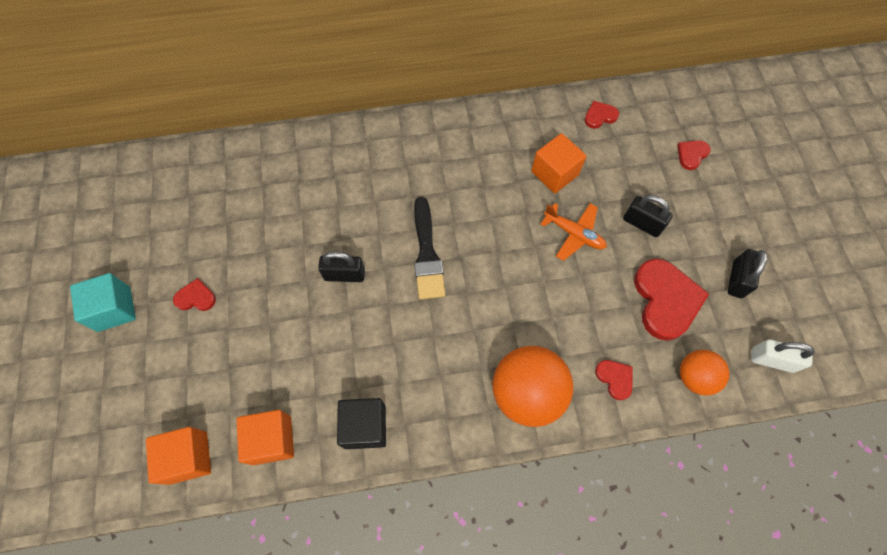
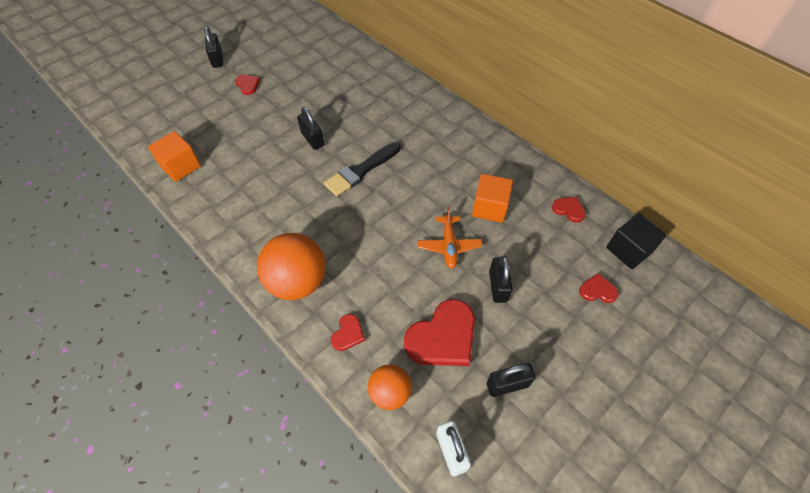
camera: 55 degrees right, 10 degrees down
(114, 309) = (217, 59): turquoise cube -> black padlock
(188, 457) = (149, 137): orange cube -> none
(365, 426) = (216, 205): black cube -> black cube (628, 250)

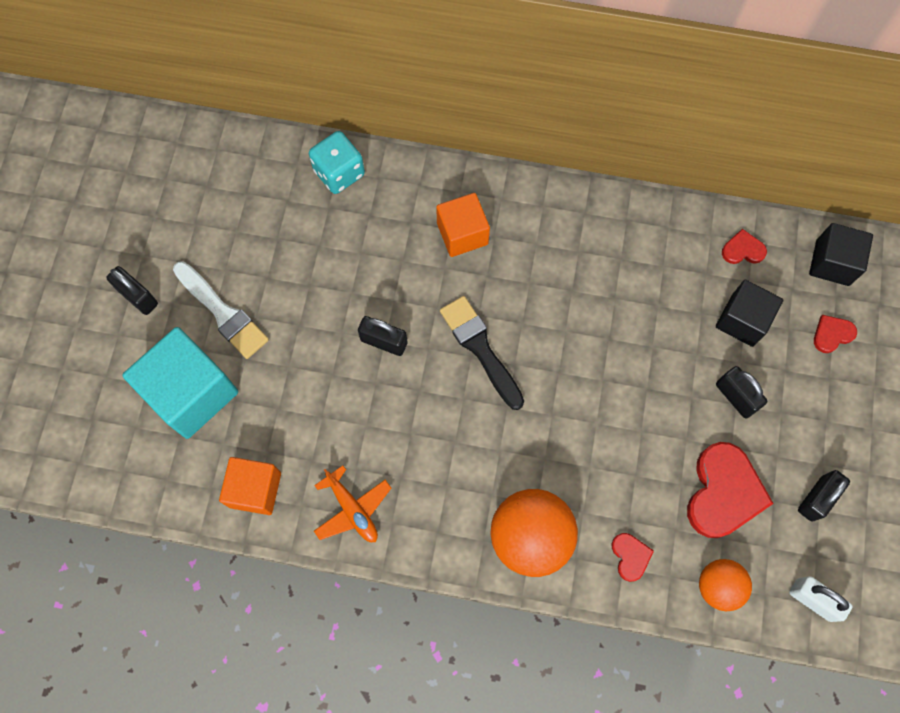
camera: 35 degrees left, 15 degrees up
(198, 109) = (191, 393): none -> turquoise cube
(247, 85) = (223, 313): red heart -> white brush
(361, 171) = (480, 348): black brush -> black brush turned 135 degrees clockwise
(362, 59) = (339, 173): none -> turquoise dice
(449, 246) = (652, 382): orange plane -> orange plane (352, 509)
(489, 207) = (660, 303): orange cube -> orange cube (462, 234)
(537, 247) = (742, 320): none -> black cube

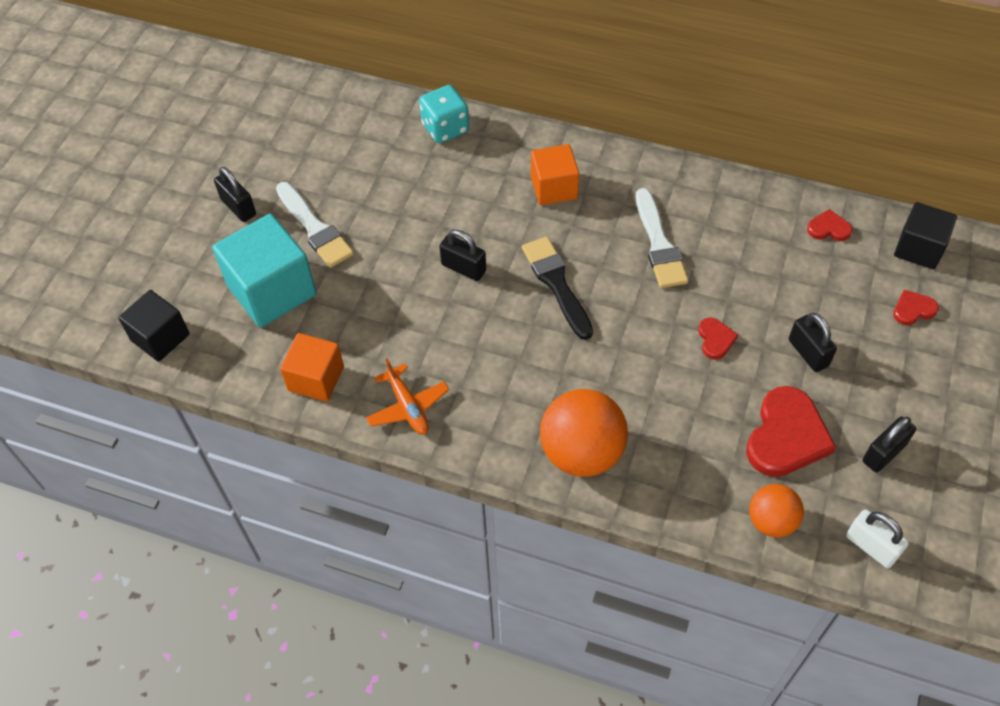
camera: 10 degrees right, 15 degrees down
(577, 289) = (659, 244): none -> white brush
(630, 556) = (682, 482): red heart -> red heart (715, 339)
(742, 320) = (822, 288): black cube -> black cube (160, 337)

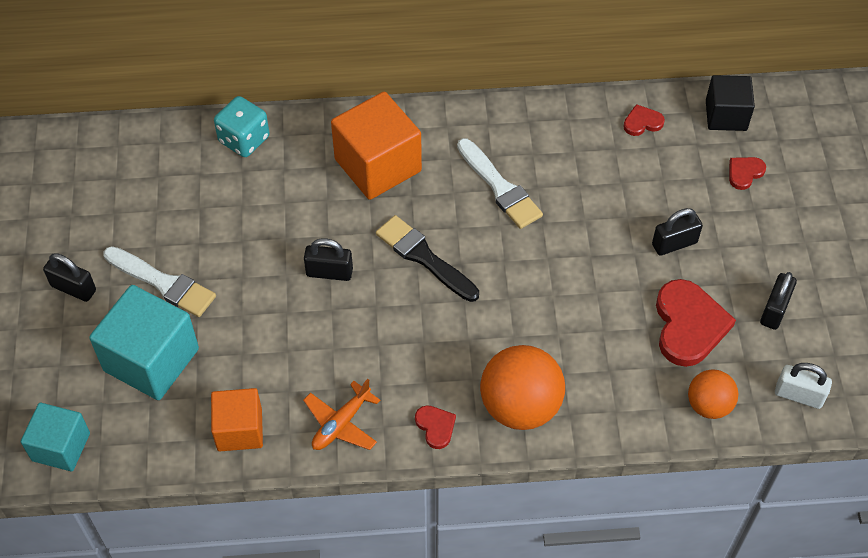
camera: 25 degrees left, 0 degrees up
(160, 337) = (61, 447): black cube -> turquoise cube
(408, 406) = (341, 423): orange plane -> orange plane turned 90 degrees clockwise
(554, 188) = (378, 165): orange cube -> orange cube, size x1.60
(715, 339) = (590, 260): red heart -> red heart (435, 427)
(808, 353) = (674, 243): black padlock -> black padlock turned 60 degrees counterclockwise

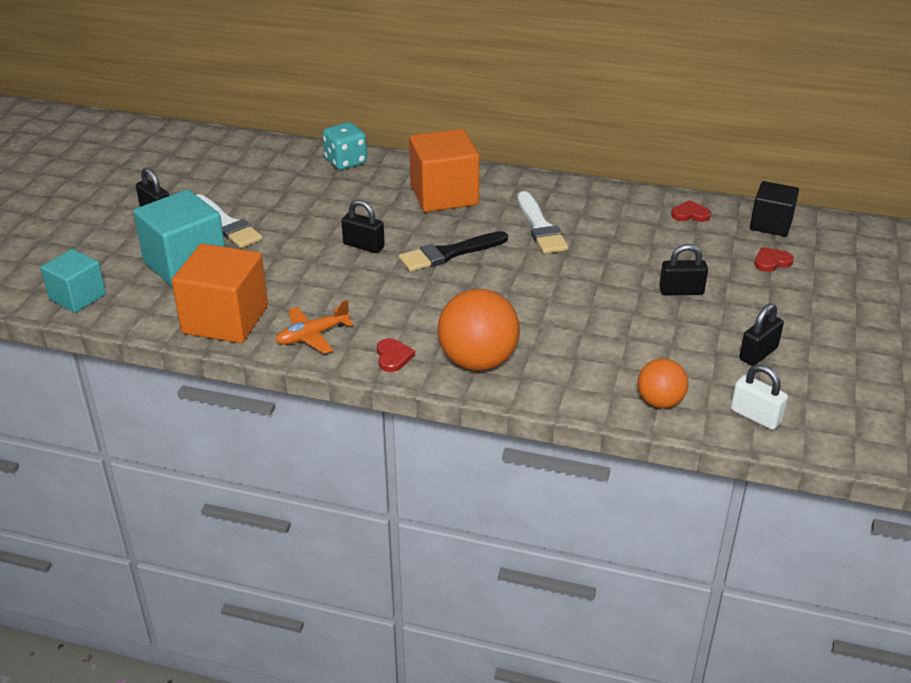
camera: 20 degrees right, 20 degrees down
(239, 430) = (225, 320): orange cube -> orange cube, size x1.60
(424, 257) = (449, 253): black brush -> black brush turned 90 degrees counterclockwise
(688, 325) = (667, 345): red heart -> none

